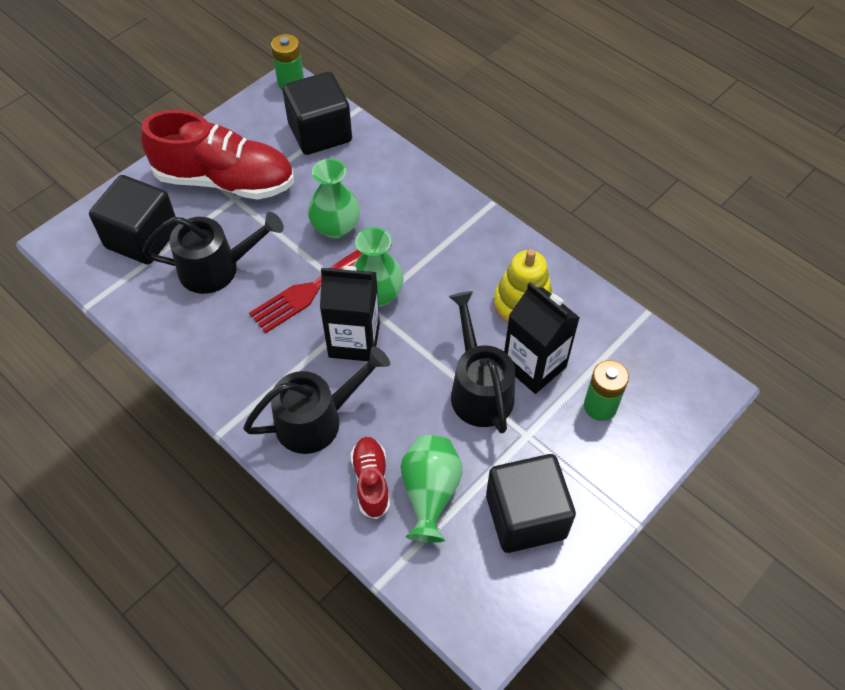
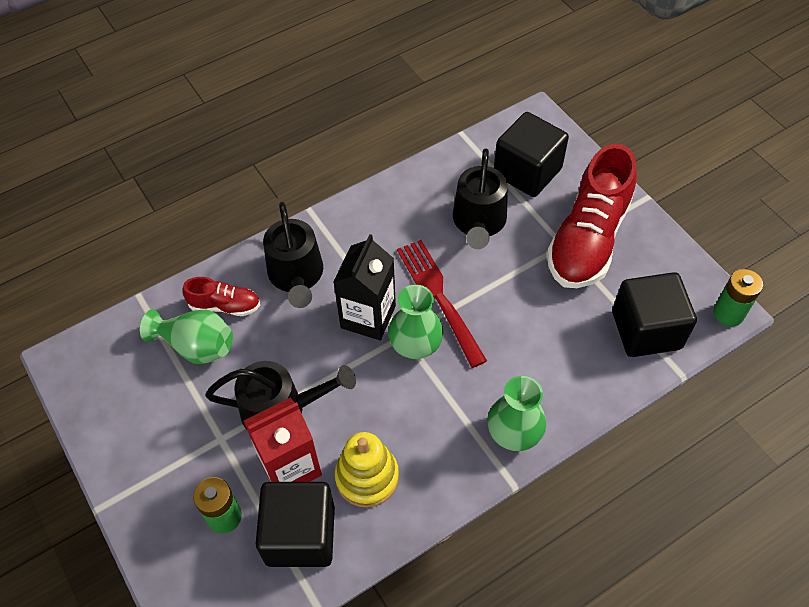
camera: 105 degrees right, 0 degrees up
(336, 227) = (508, 323): green vase -> green vase (514, 433)
(525, 516) = (144, 416): black cube -> black cube (300, 535)
(534, 366) = (290, 467): black carton -> red carton

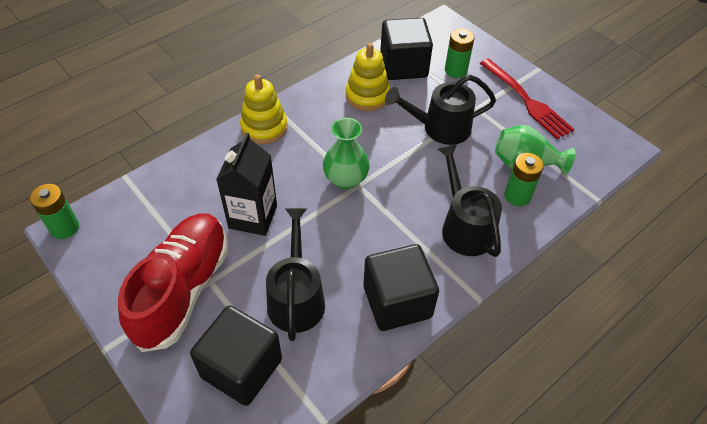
camera: 170 degrees right, 5 degrees down
(225, 306) = (517, 196): red shoe -> green battery
(290, 467) = (422, 97): red carton -> none
(368, 317) = (390, 197): black carton -> black carton (253, 217)
(439, 297) = (330, 219): red fork -> red fork (527, 101)
(514, 433) = (264, 127): green vase -> yellow stacking toy
(646, 330) = (145, 207): black cube -> black cube (397, 302)

